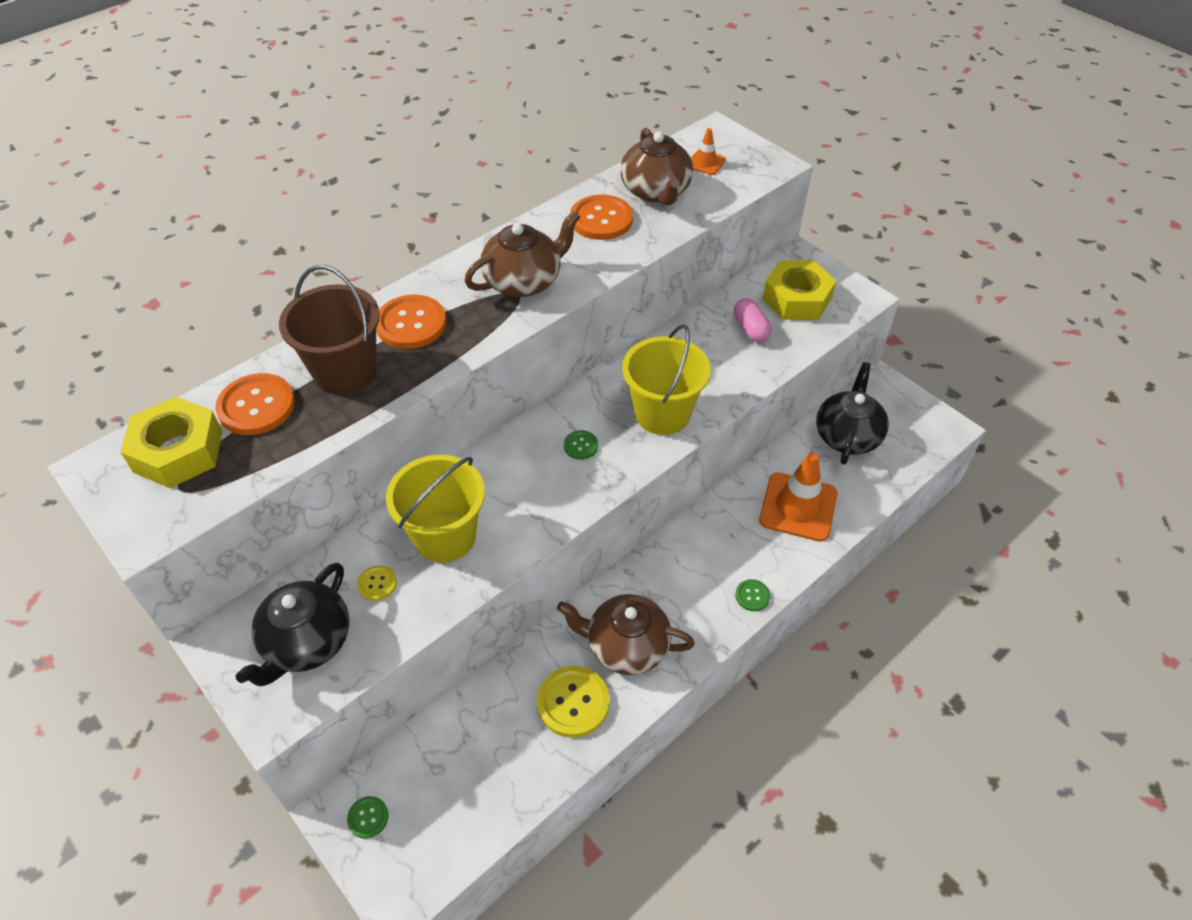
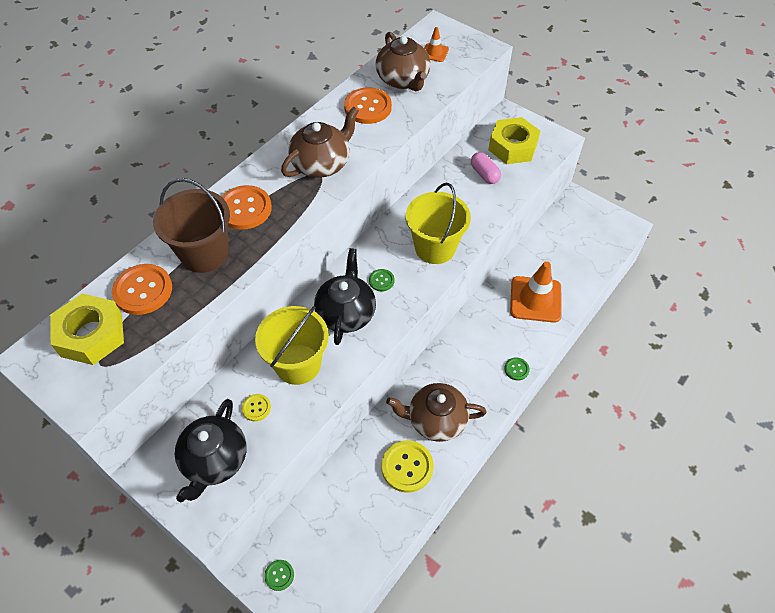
camera: 10 degrees left, 5 degrees up
(847, 435) = (559, 241): black teapot -> black teapot (346, 313)

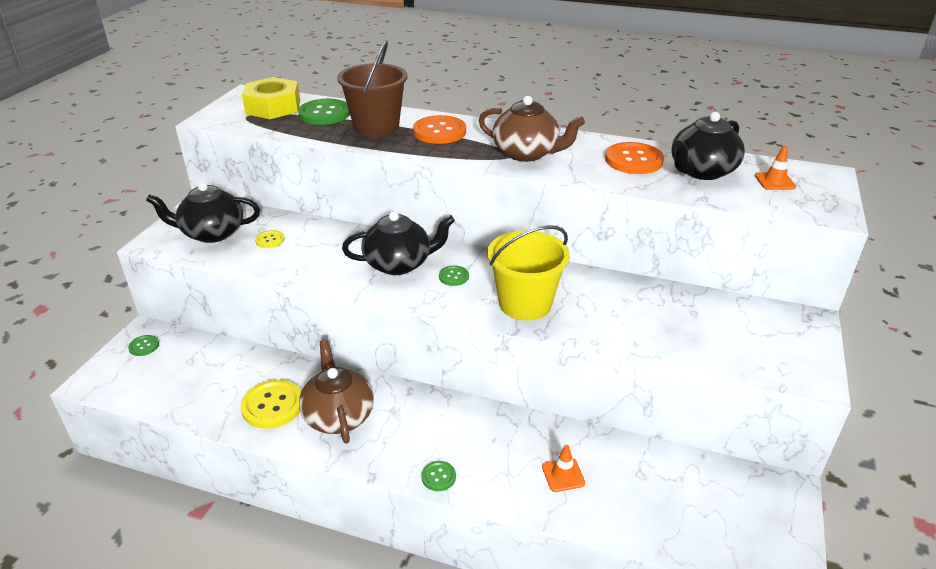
camera: 70 degrees right, 20 degrees down
(143, 290) = (324, 114): orange button -> green button
(298, 364) = (325, 250): yellow bucket -> none
(403, 80) = (701, 171): brown teapot -> black teapot
(484, 174) = (676, 319): pink capsule -> none
(512, 147) = (751, 335): yellow nut -> none
(535, 299) = (563, 475): orange traffic cone -> orange traffic cone, size x0.49

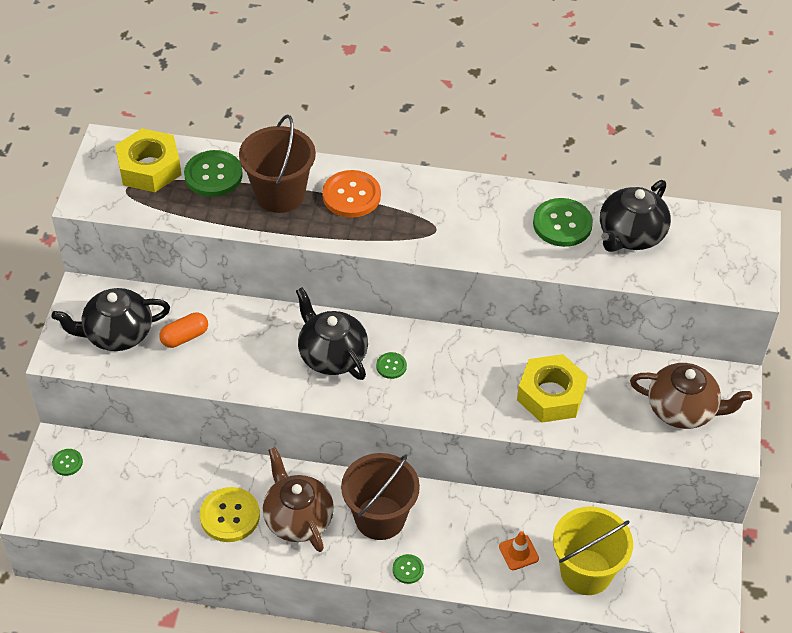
camera: 10 degrees left, 15 degrees up
(270, 240) = (185, 337): yellow button -> orange capsule
(399, 264) = (332, 355): black teapot -> black teapot turned 105 degrees counterclockwise
(422, 424) = (380, 518): none -> brown bucket
(525, 304) = (468, 394): yellow bucket -> yellow bucket (586, 572)
(527, 153) = (452, 224): brown teapot -> brown teapot (683, 409)
(611, 313) = (551, 395): none -> yellow nut
(633, 160) = (562, 224): orange button -> green button
(775, 181) = (701, 243): orange traffic cone -> none

